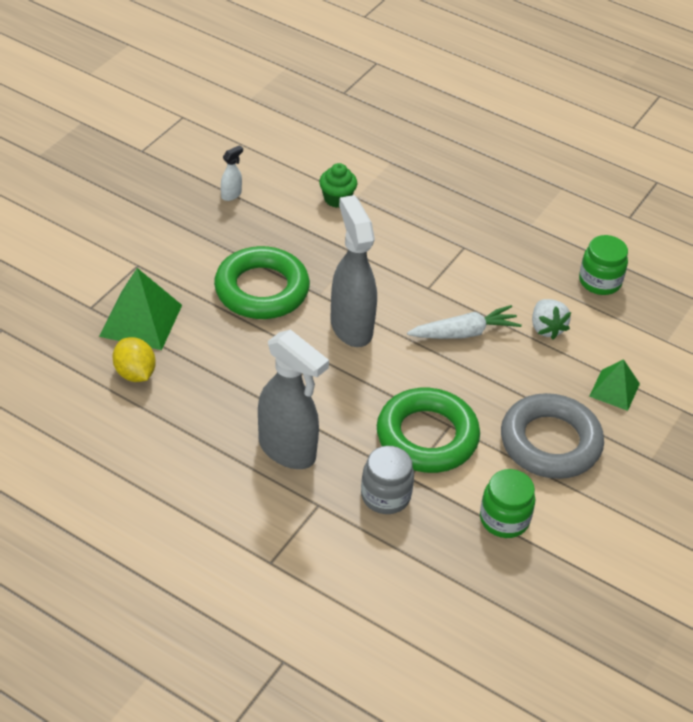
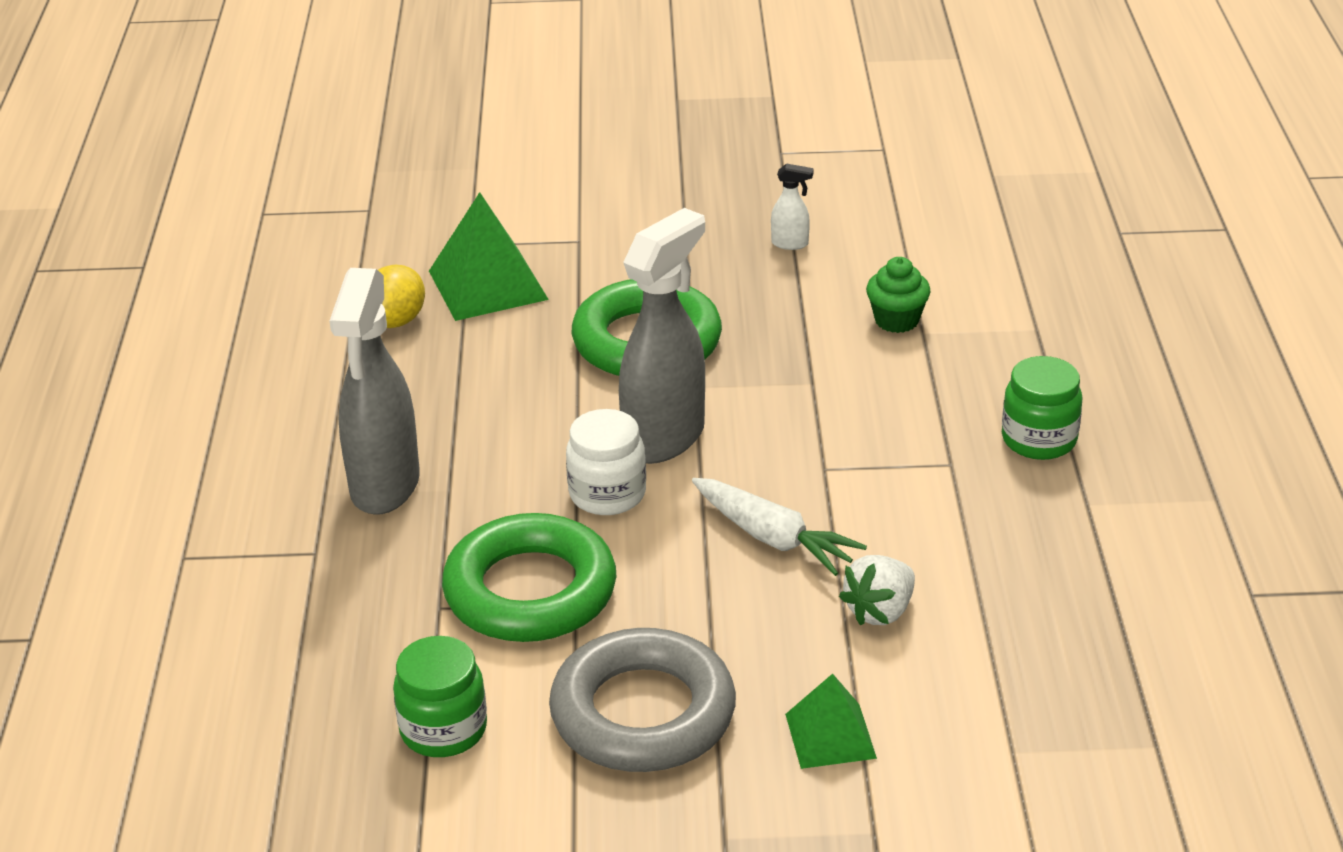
camera: 60 degrees right, 10 degrees down
(376, 370) = (607, 494): none -> white jar
(385, 496) = (384, 601): grey jar -> none
(599, 281) = (1054, 623): green jar -> green jar (1039, 440)

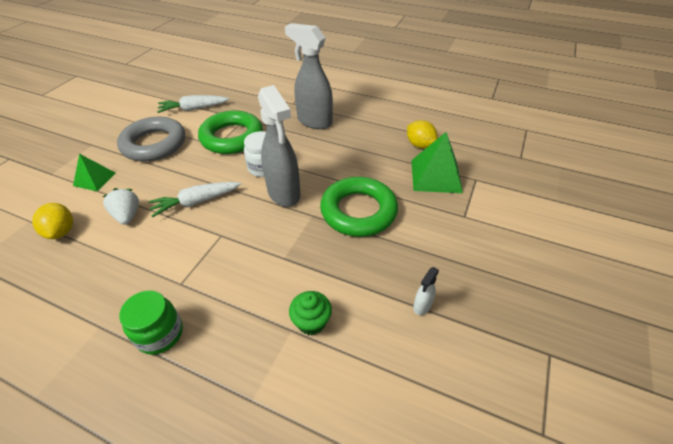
camera: 115 degrees right, 10 degrees up
(443, 730) = (193, 109): green jar -> white carrot
(991, 677) = (61, 231): none -> yellow lemon

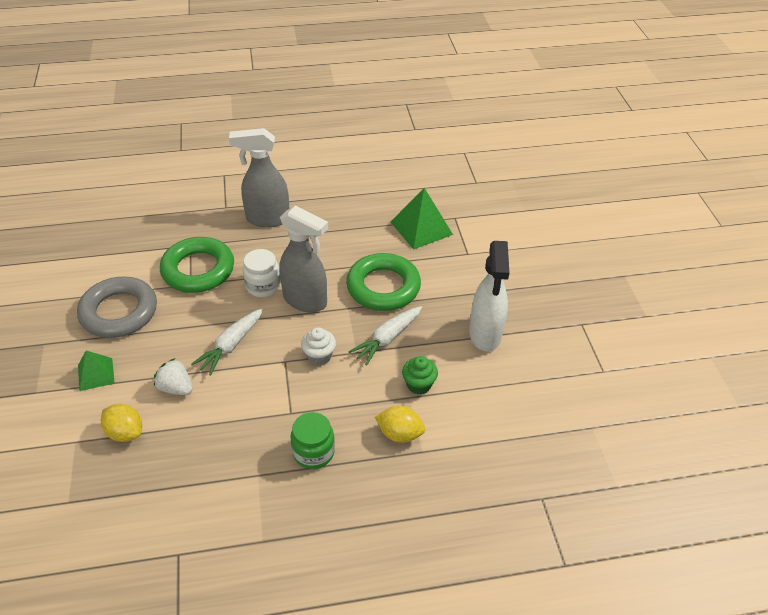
camera: 35 degrees left, 0 degrees up
(193, 109) = (118, 256): white carrot -> white carrot (387, 339)
(251, 245) = (319, 356): none -> white cupcake
(420, 145) = (386, 204): yellow lemon -> yellow lemon (400, 434)
(422, 306) = (485, 335): white spray bottle -> white spray bottle, size x2.42

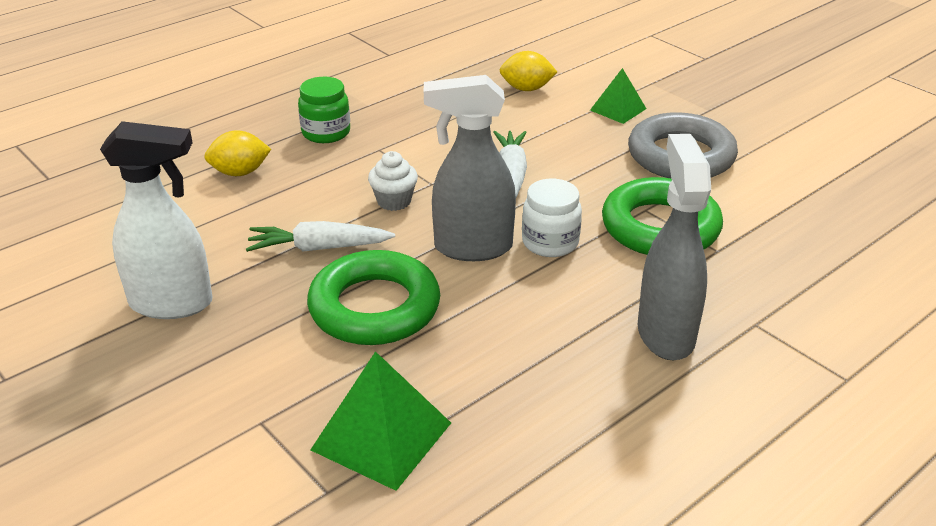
camera: 150 degrees right, 10 degrees down
(176, 388) = (523, 126): white strawberry -> none
(267, 219) = (665, 333): grey spray bottle -> grey spray bottle turned 60 degrees counterclockwise
(387, 339) = (318, 248): white carrot -> white carrot turned 105 degrees counterclockwise
(419, 385) = (243, 218): green cupcake -> none
(485, 335) = (172, 303): white spray bottle -> white spray bottle turned 120 degrees clockwise

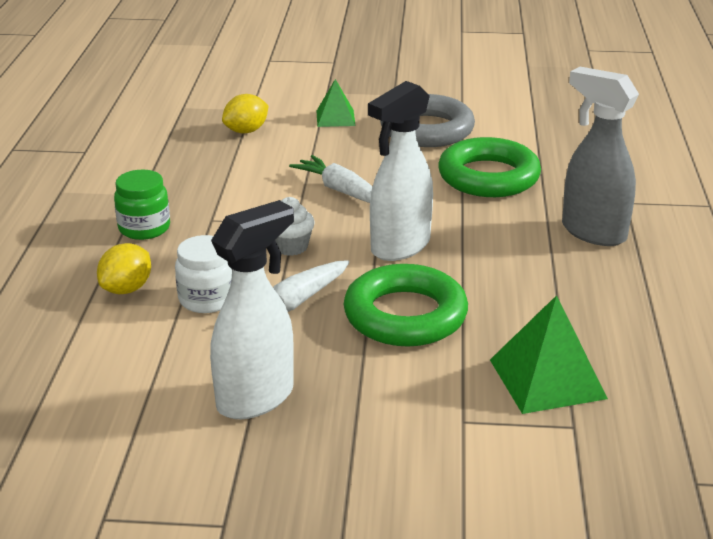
camera: 45 degrees left, 5 degrees down
(472, 248) = (399, 247): grey spray bottle -> white spray bottle
(550, 242) = (441, 218): white jar -> white jar (207, 299)

